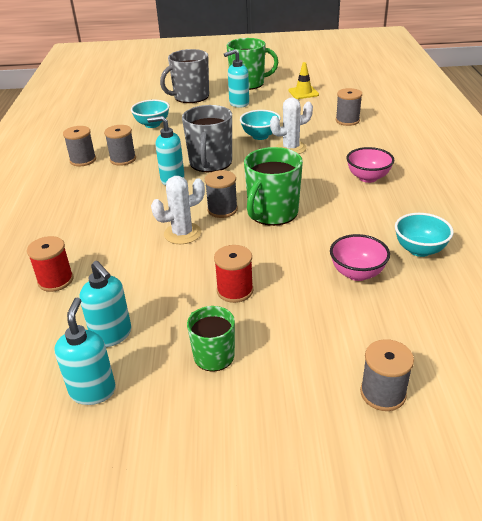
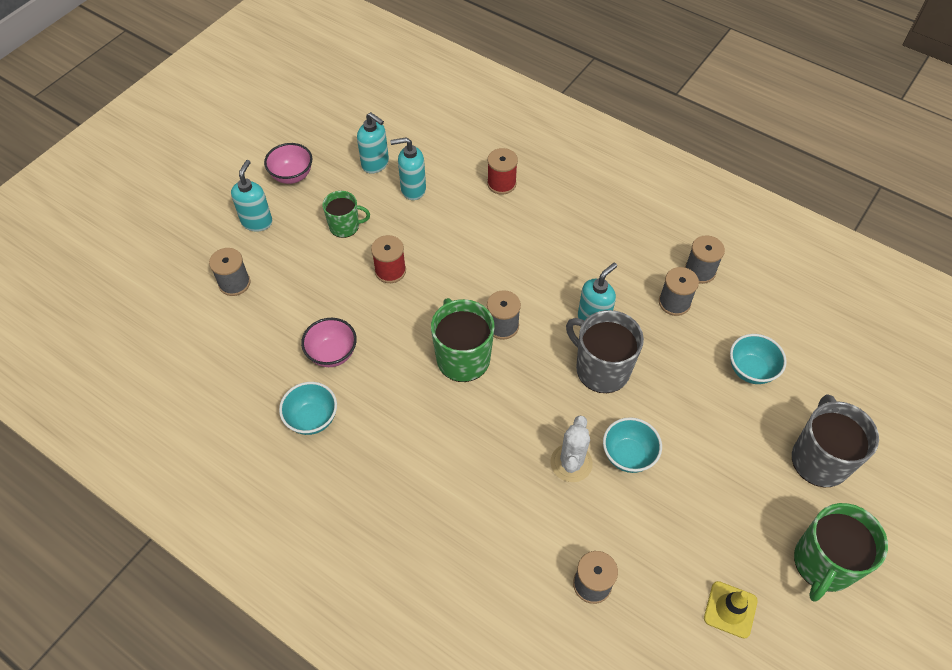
camera: 125 degrees right, 20 degrees up
(182, 233) = (492, 279): white cactus -> none
(239, 103) = (750, 499): turquoise soap dispenser -> turquoise soap dispenser (257, 222)
(368, 178) = (446, 482): pink bowl -> pink bowl (292, 176)

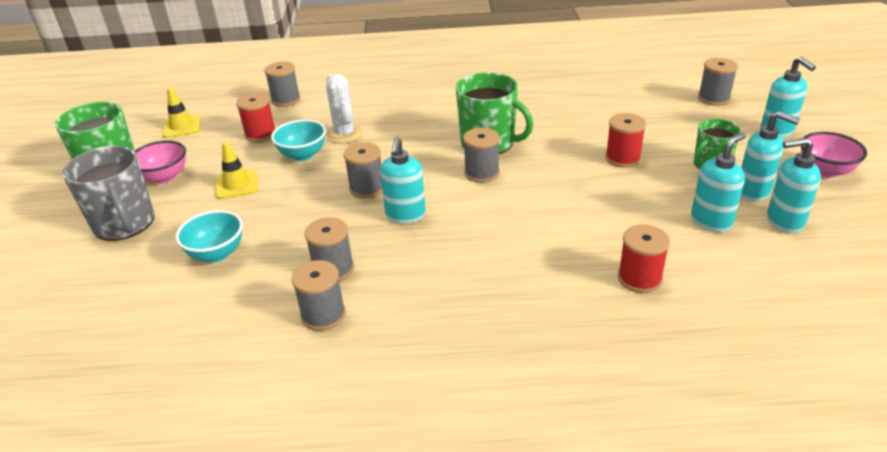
camera: 145 degrees right, 20 degrees down
(312, 419) = (545, 77): turquoise bowl -> none
(332, 354) = (583, 103): pink bowl -> pink bowl (164, 177)
(357, 191) = (753, 192): none -> turquoise soap dispenser
(601, 369) = (367, 188): grey mug -> grey spool
(651, 526) = (260, 134): none -> red spool
(706, 450) = (237, 185): none -> yellow traffic cone

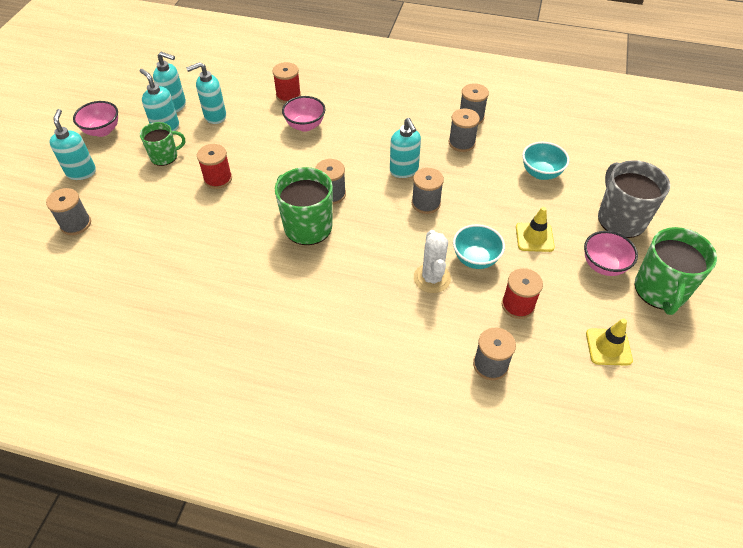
camera: 165 degrees left, 15 degrees up
(405, 215) = (404, 170): turquoise soap dispenser -> turquoise soap dispenser turned 135 degrees clockwise
(574, 239) = (305, 126): none -> pink bowl

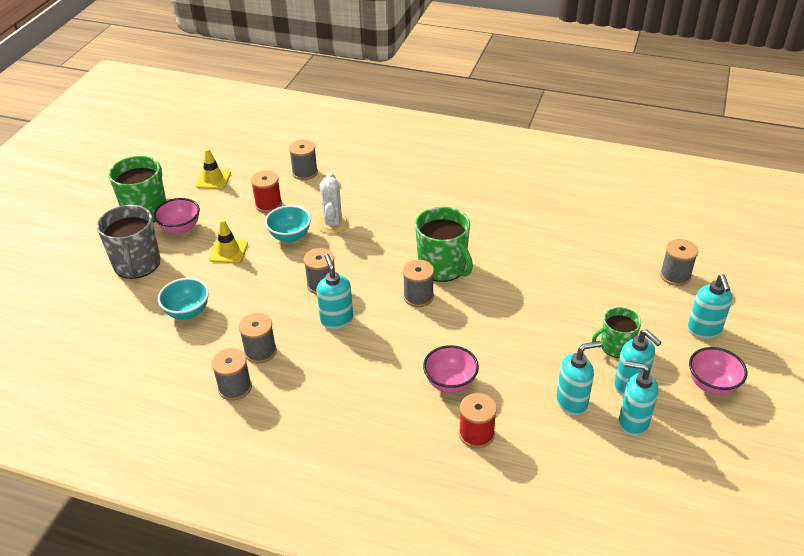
camera: 175 degrees left, 10 degrees down
(218, 179) = (544, 317): red spool -> none

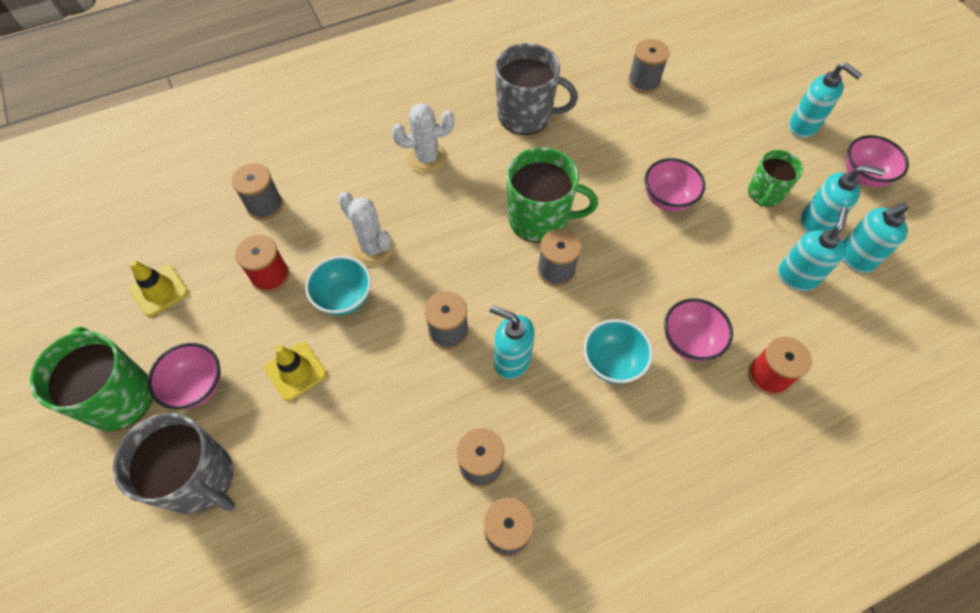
camera: 45 degrees left, 20 degrees up
(187, 312) = (341, 487): turquoise bowl -> turquoise bowl (612, 362)
(417, 200) = (427, 158): none -> white cactus
(506, 212) = (526, 115): none -> grey mug
(540, 307) = (667, 199): none -> pink bowl
(675, 276) = (728, 88): grey spool -> grey spool (643, 82)

